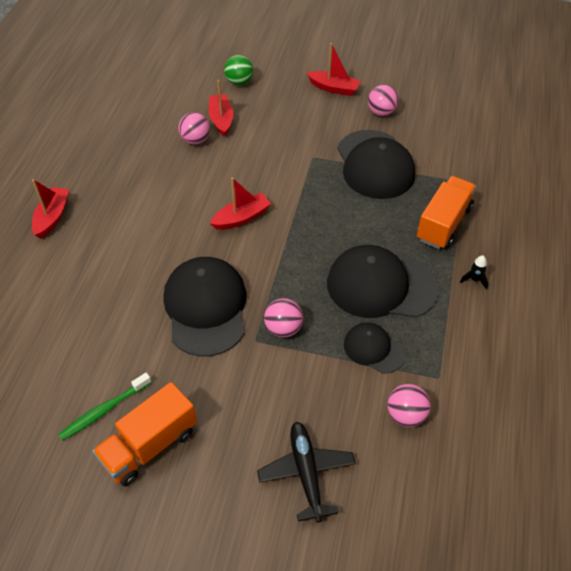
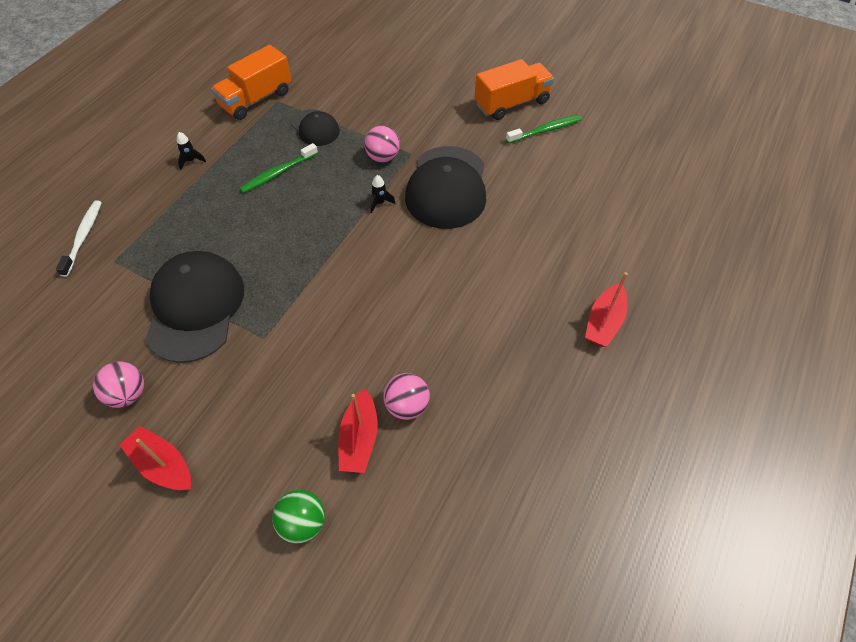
camera: 165 degrees left, 5 degrees up
(241, 218) = (383, 272): red boat -> none
(267, 277) = (379, 203): none -> black rocket
(306, 472) = (404, 70): black plane -> none
(381, 286) = (278, 173): black cap -> green toothbrush
(406, 415) = (317, 85): pink ball -> none
(443, 224) = (175, 218): orange truck -> orange truck (256, 99)
(504, 193) = (83, 237): none -> white toothbrush

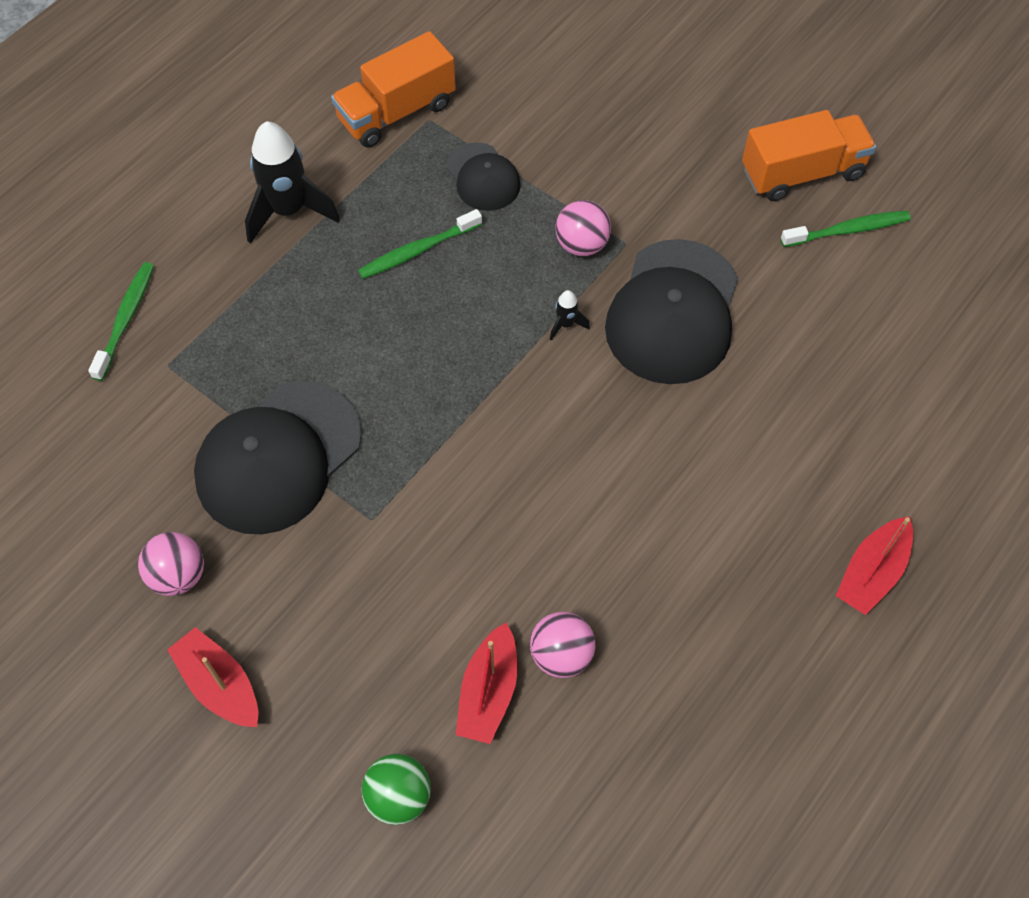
camera: 10 degrees right, 5 degrees up
(83, 237) = (126, 319): white toothbrush -> green toothbrush
(191, 161) = (288, 211): black rocket -> black rocket, size x2.31
(195, 307) = (278, 457): black cap -> black cap turned 150 degrees counterclockwise

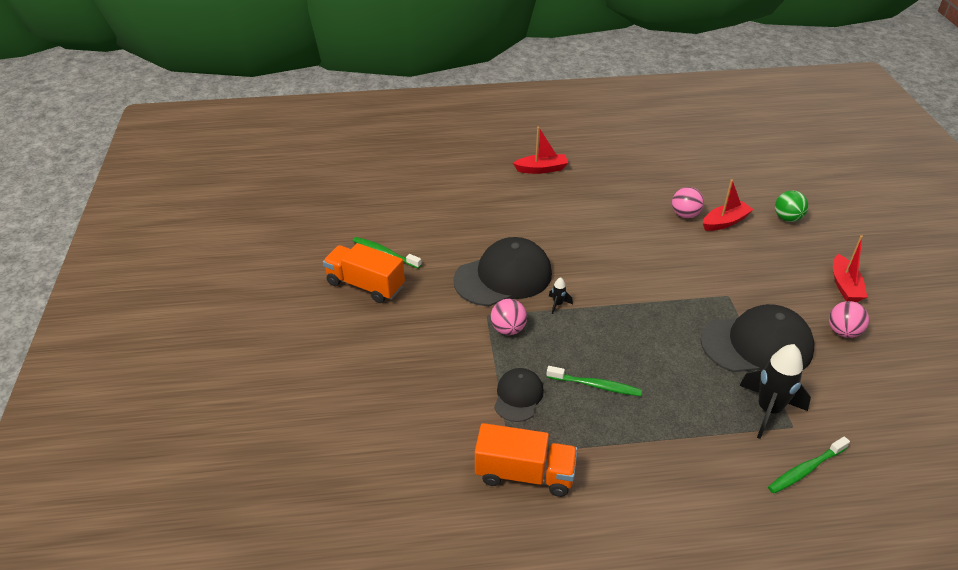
camera: 135 degrees left, 20 degrees down
(288, 211) = (651, 462): black rocket -> black rocket (768, 410)

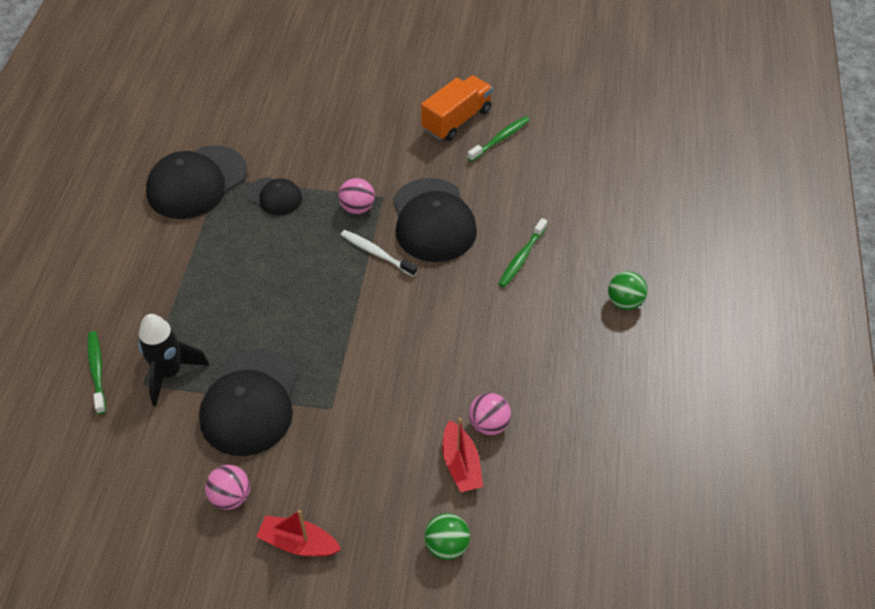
camera: 105 degrees right, 10 degrees up
(524, 474) = (197, 182): orange truck -> black cap
(541, 169) = (624, 302): red boat -> green ball
(558, 304) = (376, 253): black rocket -> white toothbrush
(596, 385) = (261, 252): green toothbrush -> green toothbrush (521, 258)

